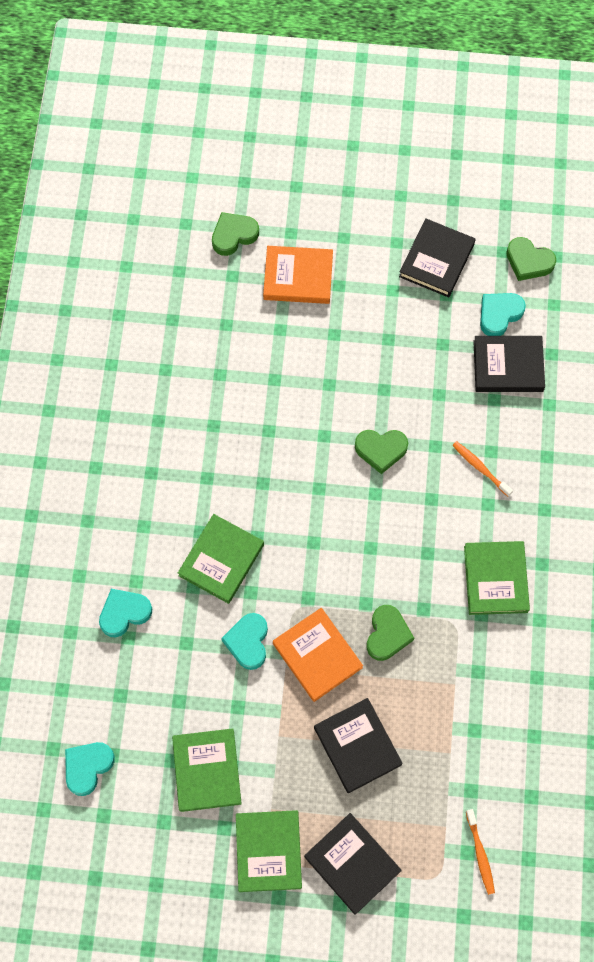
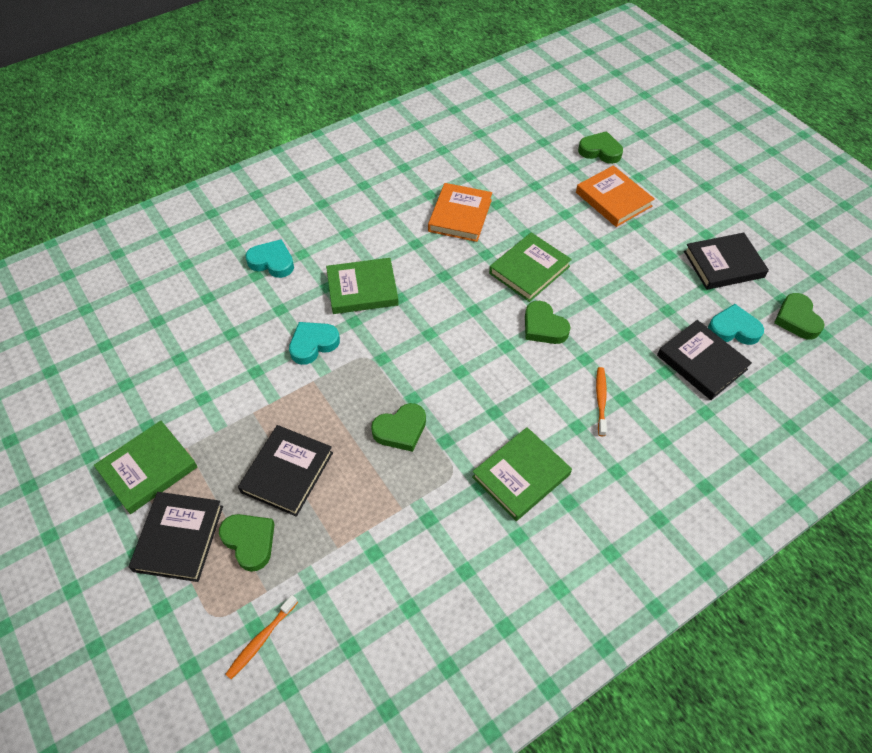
camera: 50 degrees right, 15 degrees down
(88, 767) = (137, 313): turquoise heart -> none
(207, 770) = (187, 384): green book -> green book (529, 270)
(317, 655) = (341, 394): orange book -> orange book (460, 215)
(396, 813) = (249, 542): none -> green heart

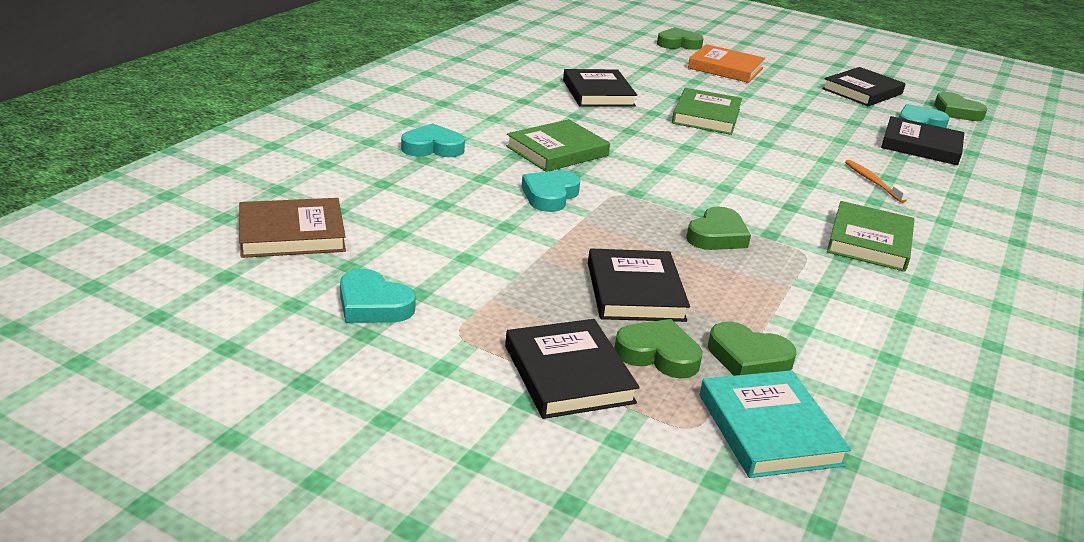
camera: 30 degrees left, 25 degrees down
(112, 428) = (373, 305): none -> turquoise heart
(113, 339) = (292, 234): none -> brown book
(148, 469) = (460, 327): green book -> none
(261, 640) = (769, 429): orange toothbrush -> turquoise book
(460, 215) = (598, 93): orange book -> black book
(543, 327) = (764, 147): green heart -> green heart (748, 358)

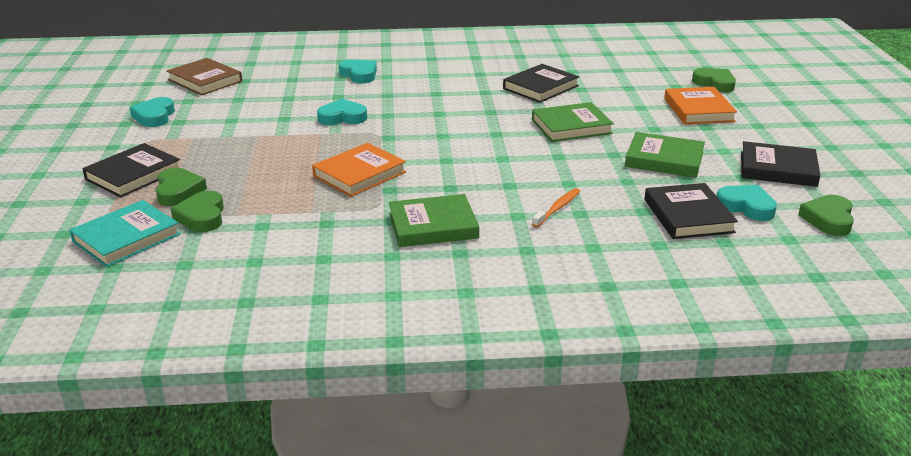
camera: 60 degrees right, 0 degrees up
(557, 151) = (413, 102): green book -> green book (664, 159)
(635, 291) = (247, 168): black book -> none
(717, 236) = (359, 174): green heart -> orange book

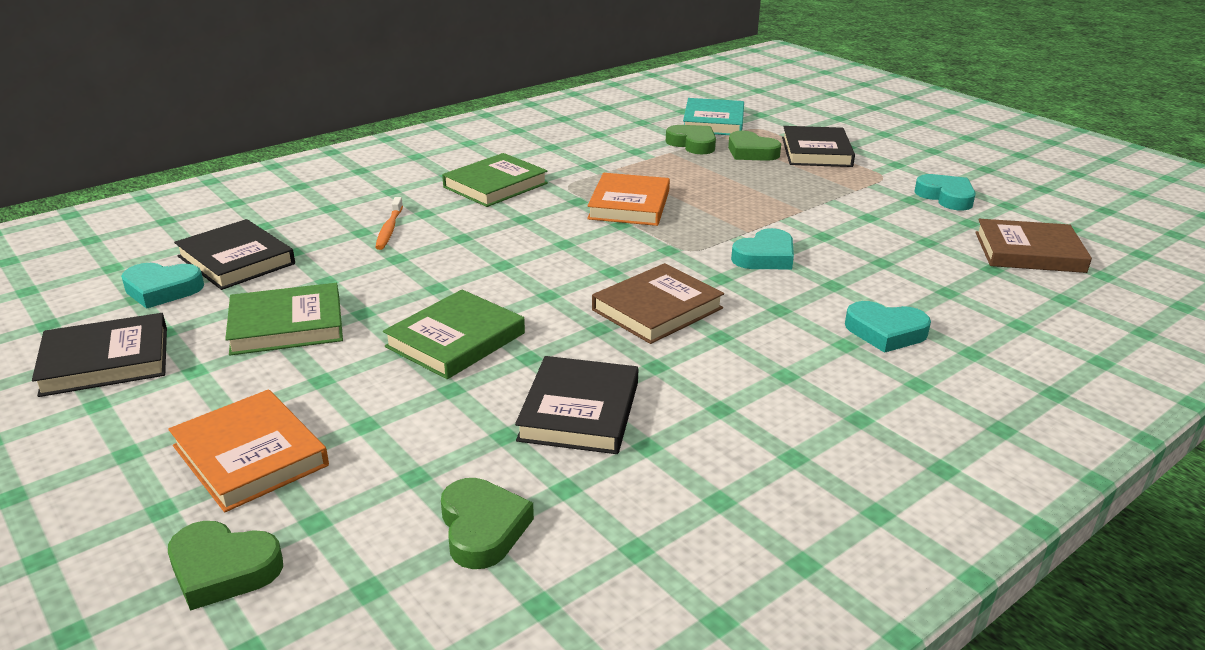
camera: 145 degrees right, 0 degrees up
(447, 111) = (657, 309): none -> brown book
(828, 219) = (51, 302): green heart -> green heart (482, 528)

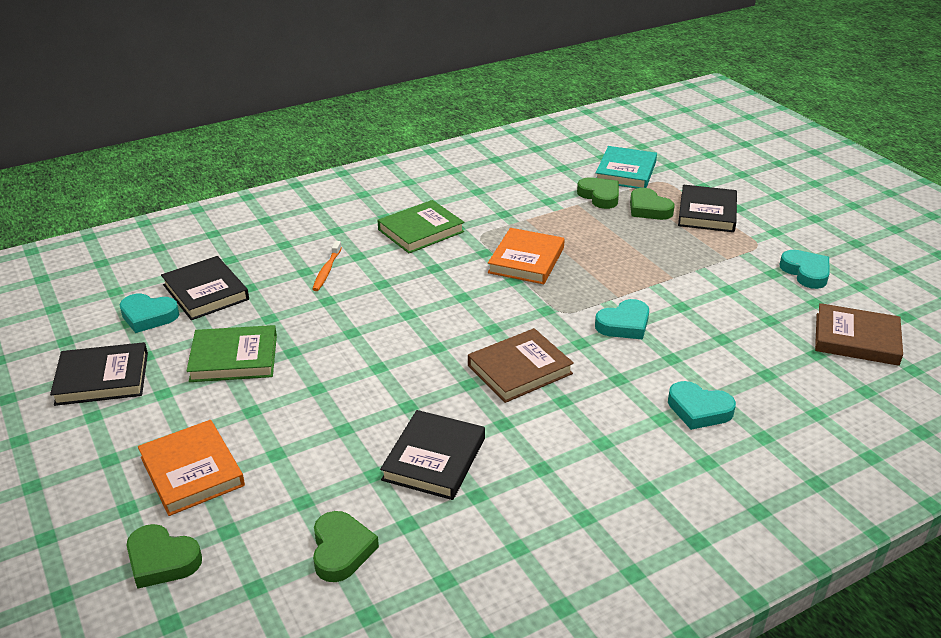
camera: 10 degrees right, 5 degrees up
(455, 340) = (356, 384): green book -> none

